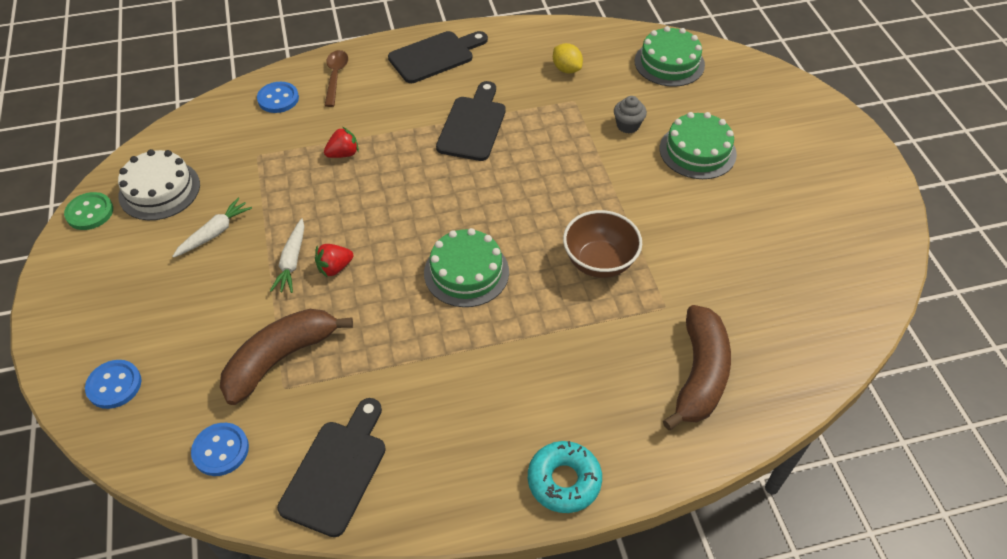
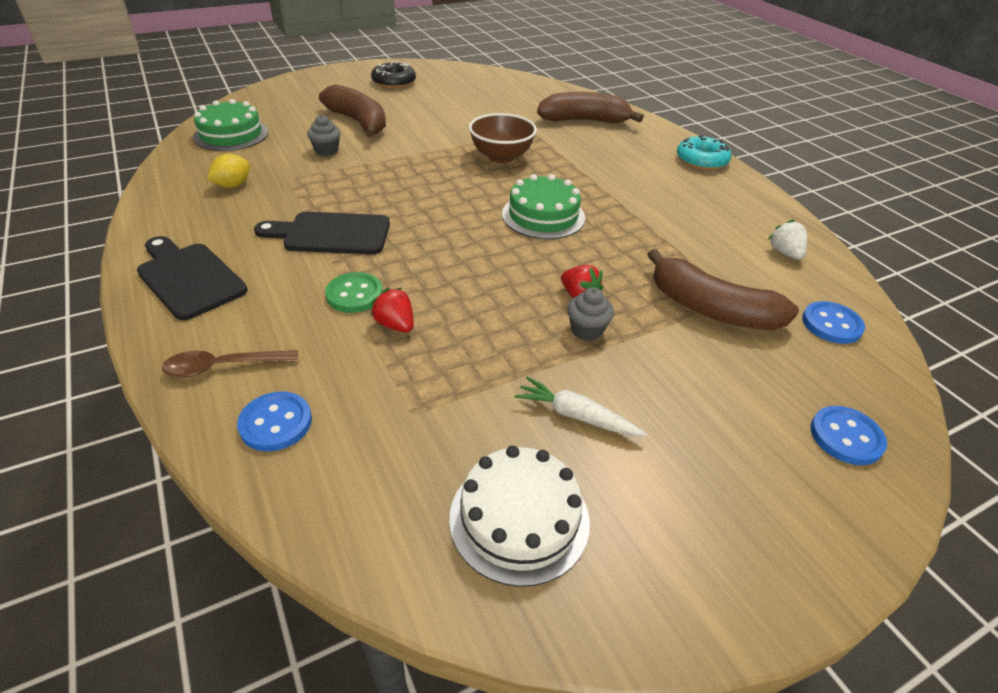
camera: 105 degrees left, 10 degrees down
(90, 212) = (606, 614): green button -> green button (354, 294)
(292, 261) = (587, 330): white carrot -> grey cupcake
(337, 471) = (785, 253): black cutting board -> white strawberry
(697, 151) = (358, 122): green cake -> brown banana
(824, 189) = (394, 82): none -> black donut

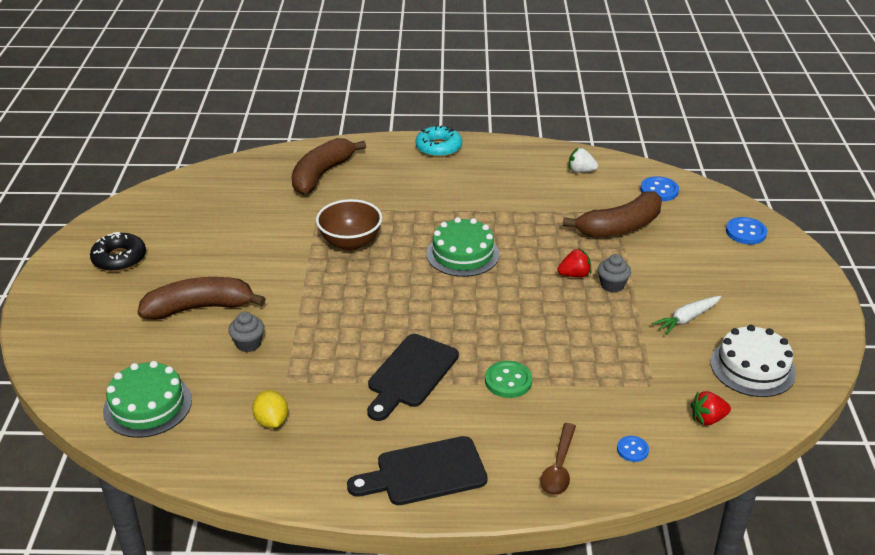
camera: 60 degrees left, 5 degrees down
(276, 423) = (632, 450): blue button -> blue button, size x0.62
(395, 325) = (558, 369): red strawberry -> red strawberry (708, 419)

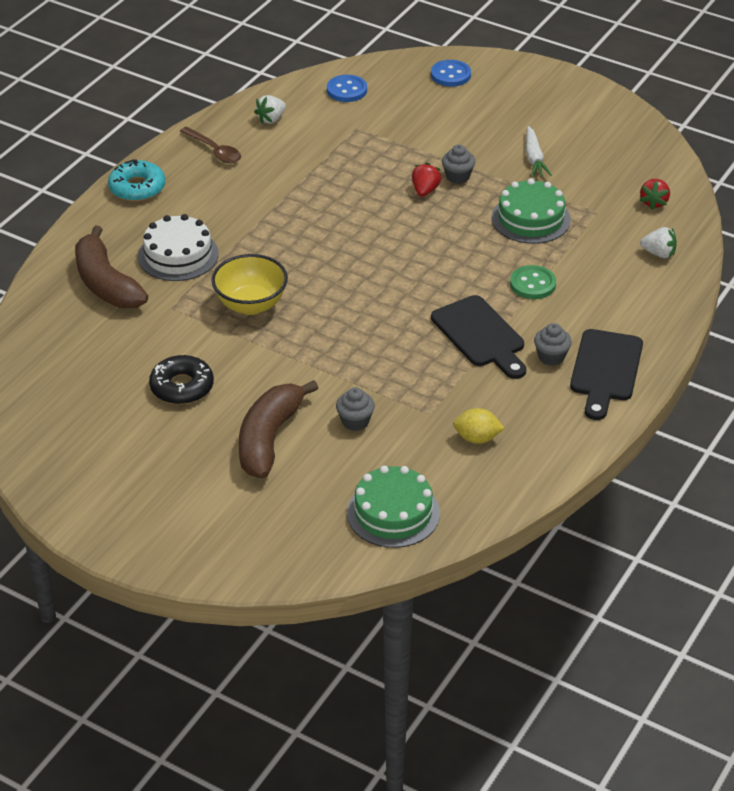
camera: 60 degrees left, 5 degrees up
(119, 258) = (125, 476): black donut -> black donut (182, 387)
(350, 242) = (251, 305): brown bowl -> yellow bowl
(415, 429) = (551, 357): none -> grey cupcake
(462, 254) = (335, 241): green cake -> green cake (531, 219)
(559, 467) = (650, 298): brown spoon -> brown spoon (214, 151)
(619, 227) = (380, 136): brown banana -> none
(632, 450) = (658, 253): blue button -> white strawberry
(752, 367) = (616, 154): white cake -> white cake (178, 255)

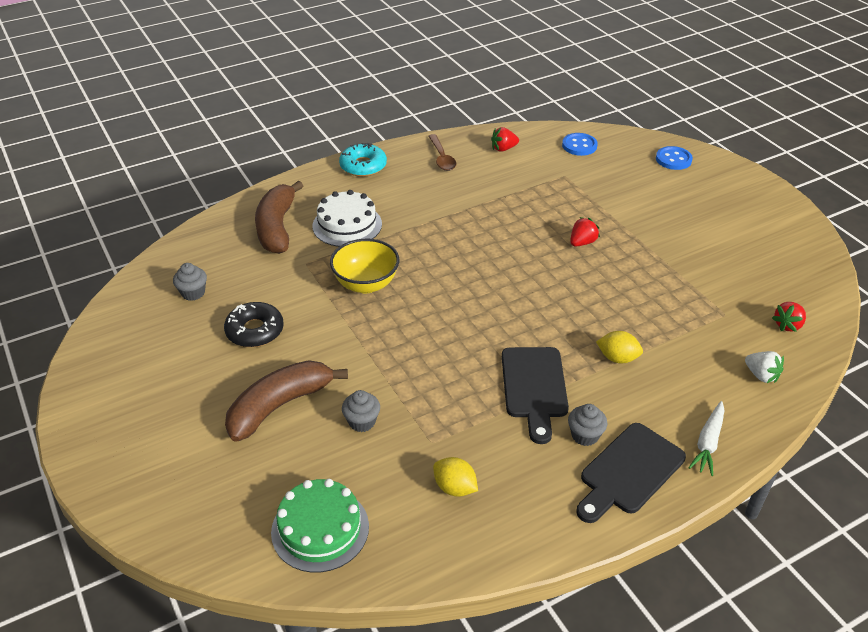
camera: 30 degrees right, 0 degrees up
(271, 119) = (503, 149): white strawberry -> red strawberry
(457, 177) = (619, 240): grey cupcake -> grey cupcake (193, 293)
(531, 219) = (658, 298): green cake -> none
(532, 284) = (617, 358): green button -> yellow lemon
(534, 158) = (698, 248): white carrot -> white carrot (708, 443)

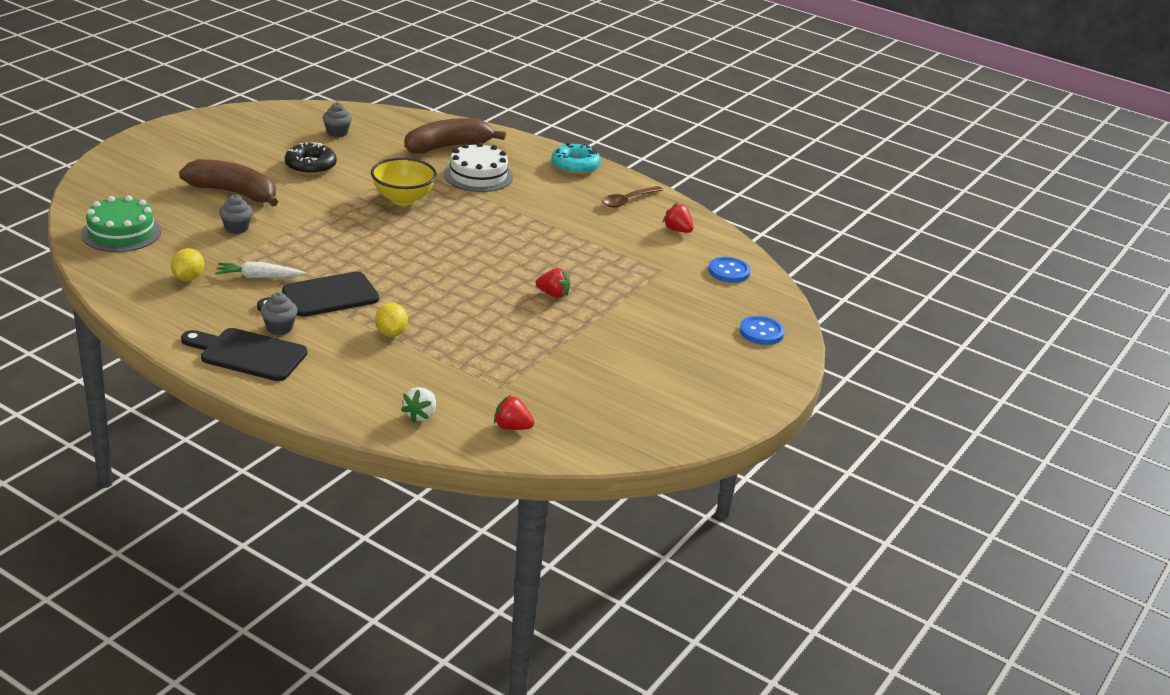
camera: 60 degrees right, 10 degrees down
(708, 443) = (307, 391): white carrot -> white carrot (259, 277)

